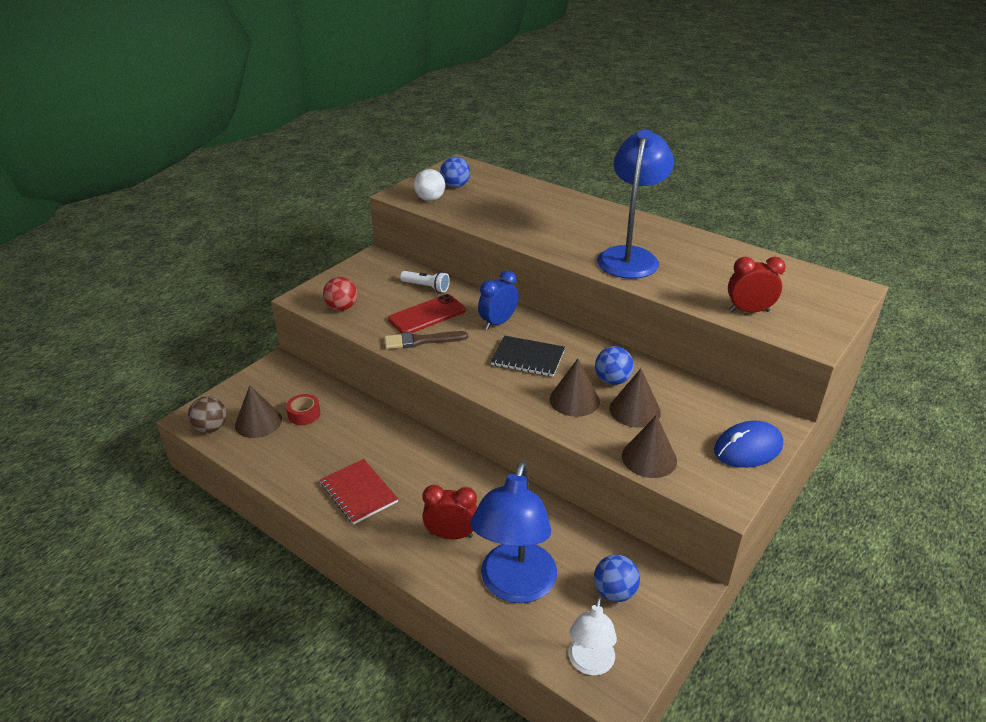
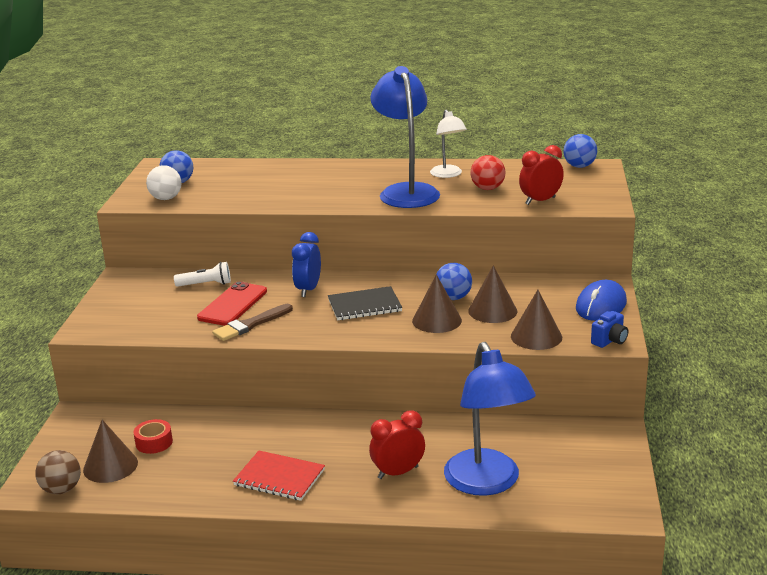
camera: 30 degrees left, 10 degrees down
(342, 308) = (137, 325): red ball -> red ball (487, 188)
(590, 664) = (593, 504): white lamp -> white lamp (448, 174)
(614, 592) = (567, 454): blue ball -> blue ball (579, 166)
(718, 496) = (609, 341): none -> blue camera

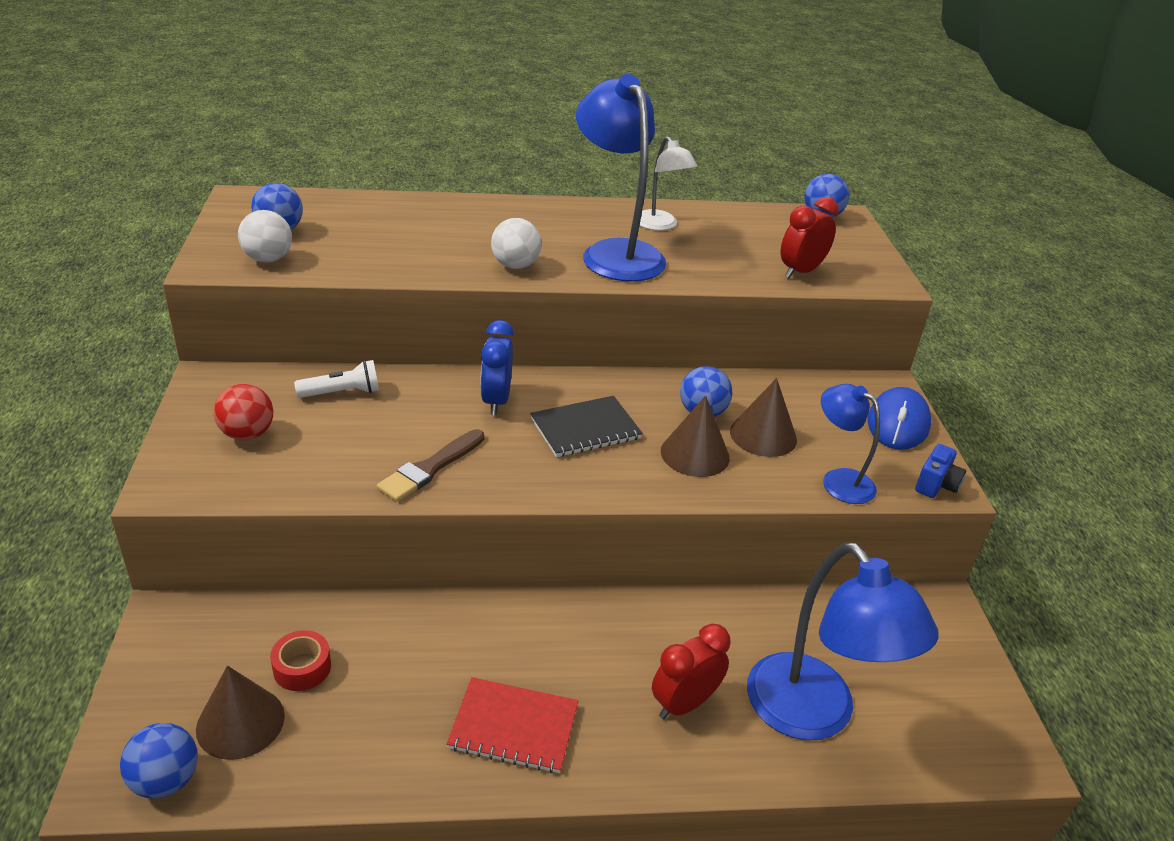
camera: 15 degrees left, 10 degrees up
(61, 489) = (166, 780): brown ball -> blue ball
(232, 304) = (392, 430): red phone -> none
(330, 200) = (515, 265): none -> white ball
(487, 188) = (722, 250): red ball -> red ball (247, 434)
(536, 336) = (839, 480): brown cone -> blue lamp

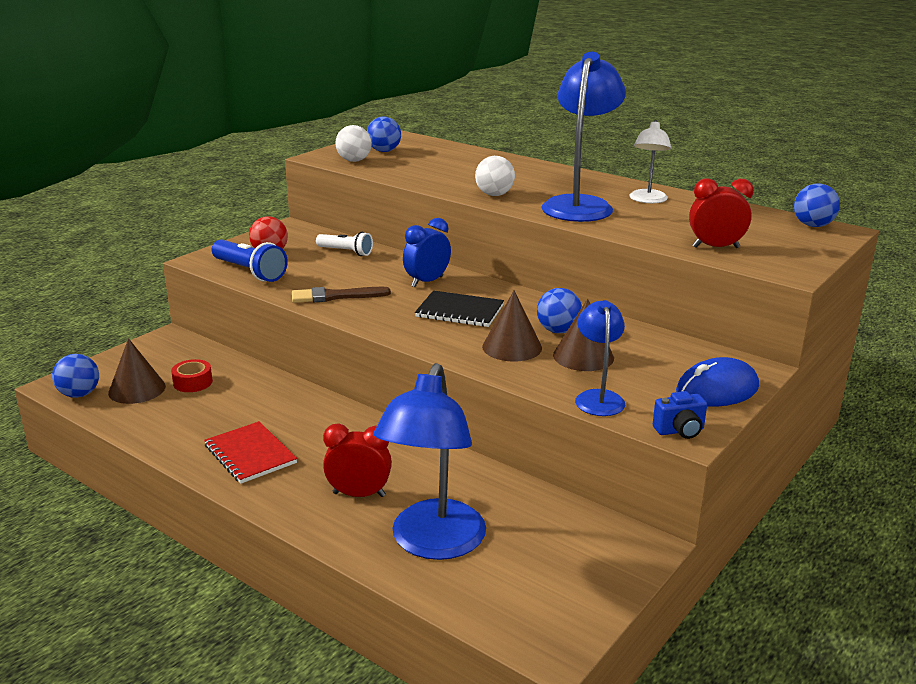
camera: 45 degrees right, 10 degrees down
(267, 477) = (249, 272): none -> blue flashlight

